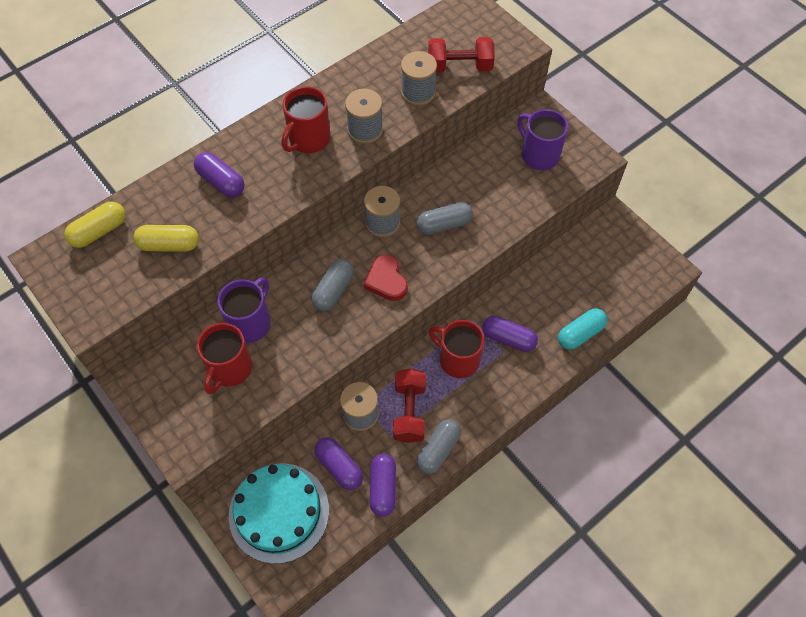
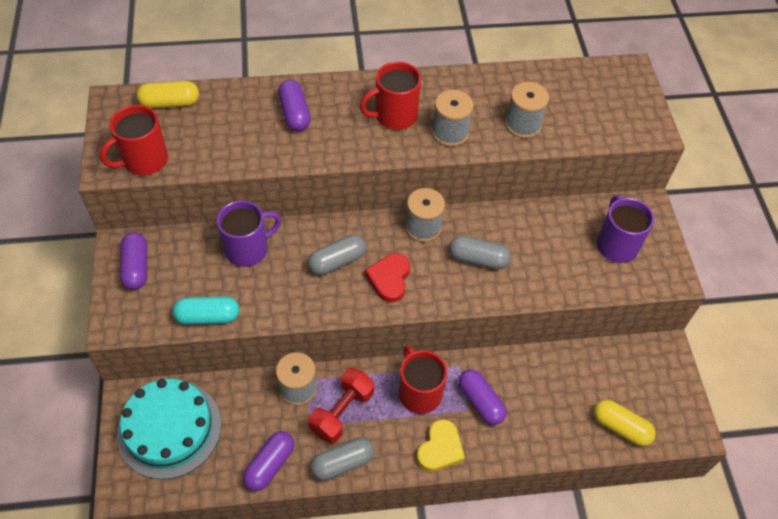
camera: 30 degrees right, 5 degrees down
(169, 245) = (214, 142): yellow capsule -> yellow capsule (621, 427)
(230, 369) = (203, 277): red mug -> red mug (144, 160)
(339, 467) = (246, 422): purple capsule -> purple capsule (136, 267)
(459, 67) = (579, 121): red dumbbell -> none
(503, 392) = (440, 448): none -> yellow heart
(580, 334) = (554, 439): turquoise capsule -> turquoise capsule (208, 317)

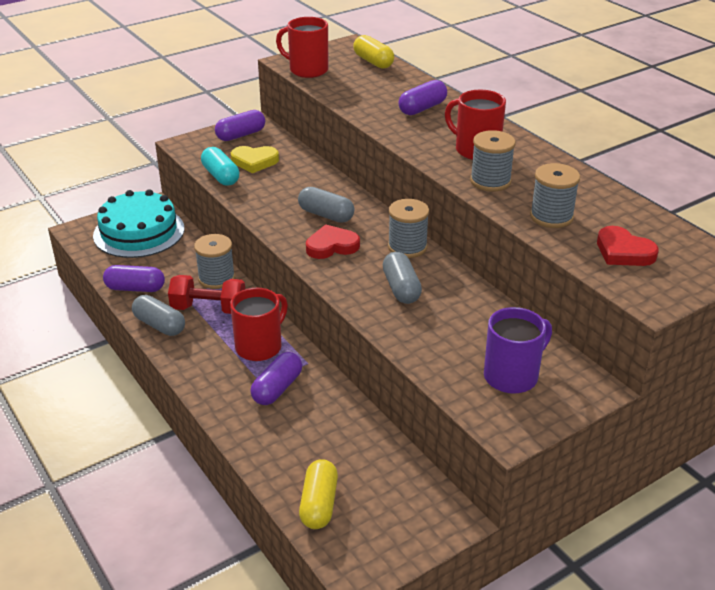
camera: 65 degrees right, 20 degrees down
(248, 249) = (300, 172): purple mug -> none
(440, 448) = (209, 378): yellow heart -> yellow heart (254, 161)
(590, 111) = (623, 252): none -> red heart

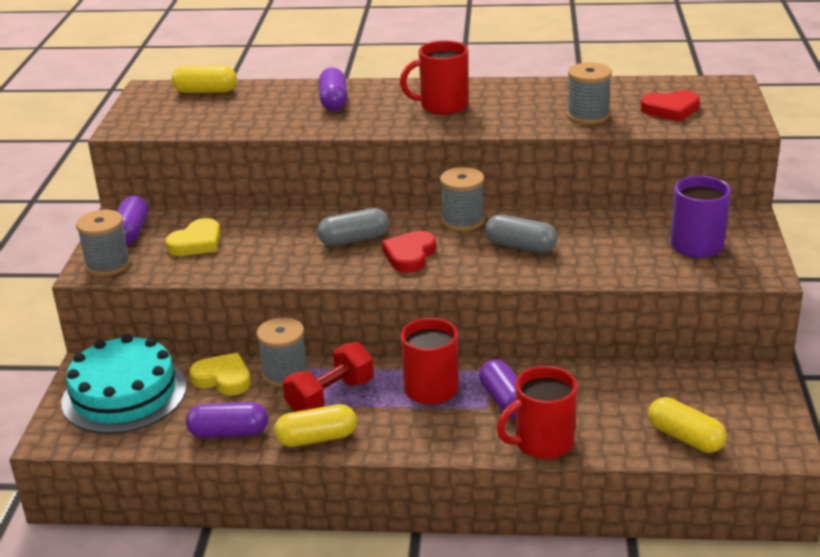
camera: 50 degrees left, 5 degrees down
(135, 288) = (229, 432): purple capsule -> purple capsule turned 45 degrees clockwise
(159, 325) = (317, 438): grey capsule -> yellow capsule
(188, 258) = (223, 378): none -> yellow heart
(220, 176) = (193, 270): turquoise capsule -> none
(307, 70) = (162, 125): red mug -> red mug (542, 443)
(490, 181) = (501, 118): grey spool -> grey spool (108, 265)

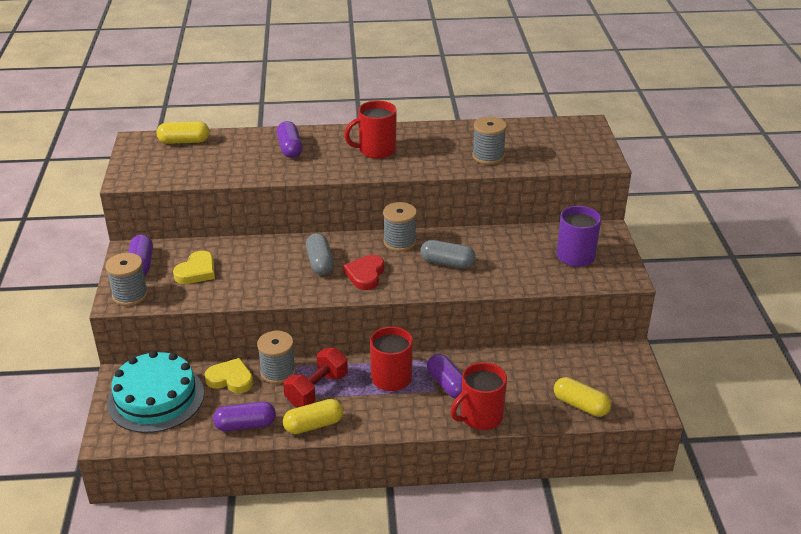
camera: 10 degrees left, 5 degrees up
(354, 239) = (320, 263): grey capsule -> grey capsule turned 75 degrees counterclockwise
(670, 109) = (548, 149): red heart -> none

